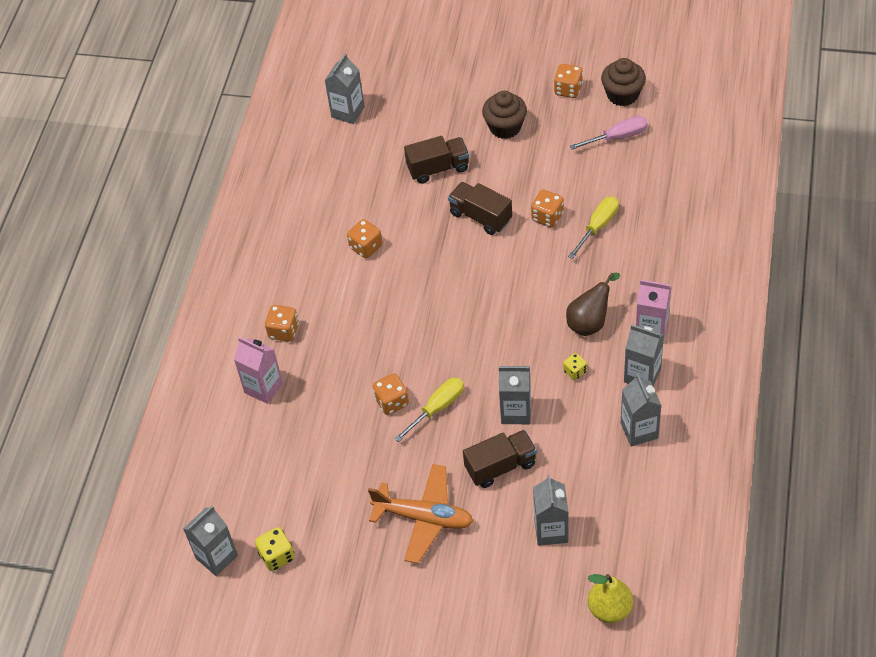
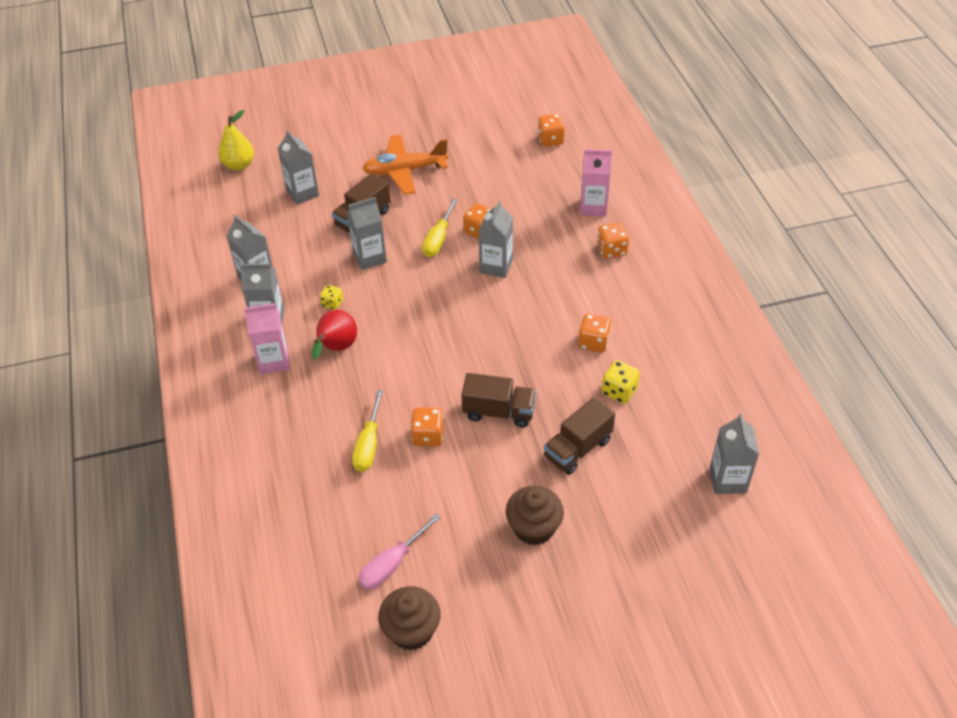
camera: 150 degrees right, 5 degrees down
(217, 557) = (540, 107): grey carton -> grey carton (496, 266)
(277, 556) = (498, 120): yellow dice -> yellow dice (619, 391)
(568, 89) = (485, 612): orange dice -> orange dice (550, 140)
(590, 322) = (336, 348): brown pear -> red pear

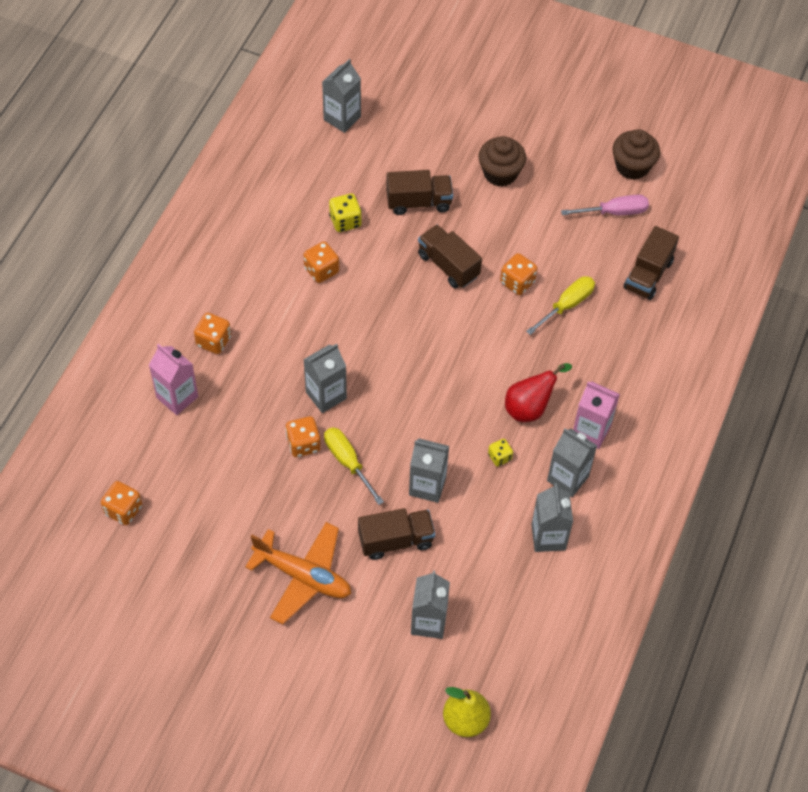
camera: 145 degrees left, 10 degrees up
(314, 521) = (648, 275): none -> brown truck
(438, 239) = (348, 462): yellow screwdriver -> yellow screwdriver turned 90 degrees counterclockwise

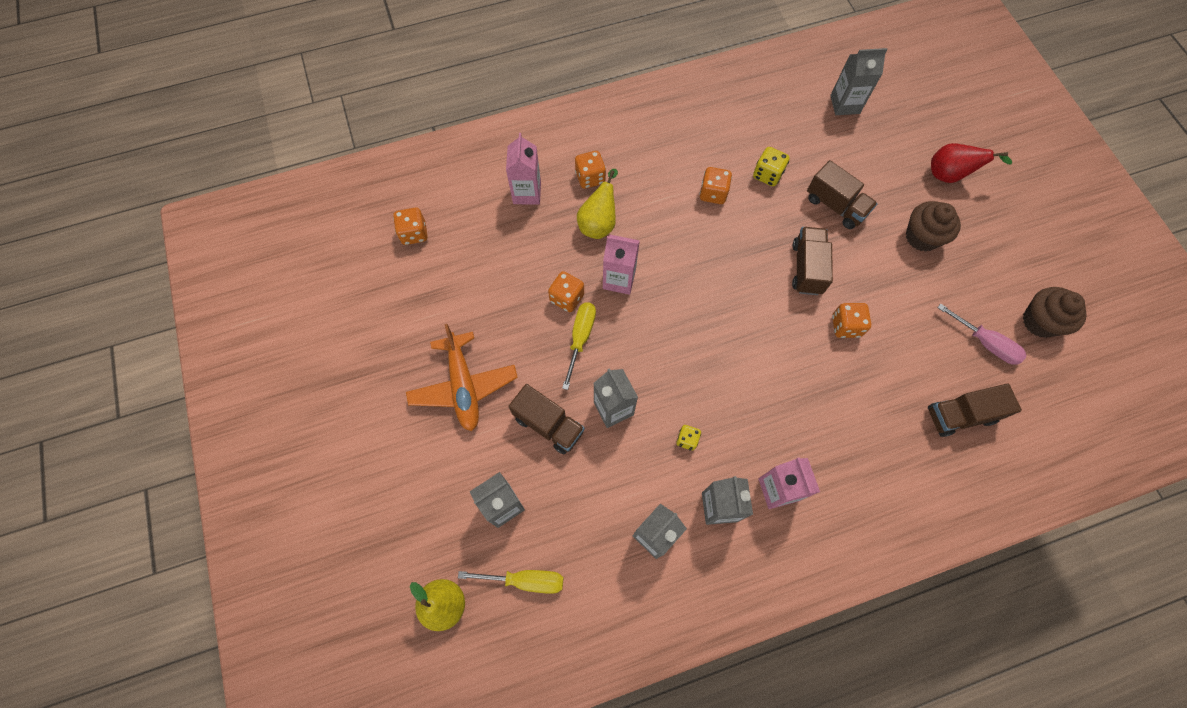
camera: 50 degrees right, 10 degrees up
(261, 369) = (598, 223): none -> yellow pear
(326, 395) = (619, 279): grey carton -> pink carton
(530, 407) = (751, 426): red pear -> red pear (949, 175)
(567, 305) = (865, 378): yellow screwdriver -> yellow screwdriver (525, 580)

